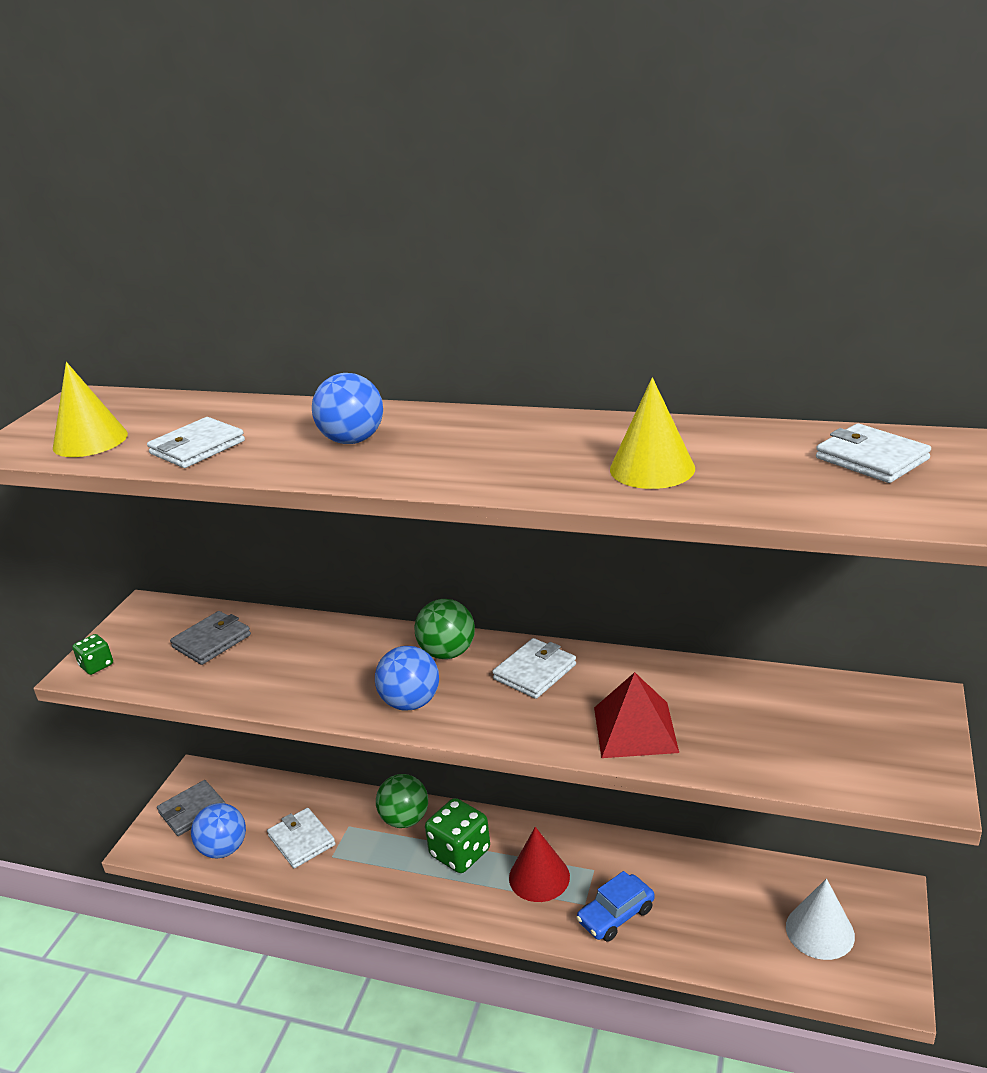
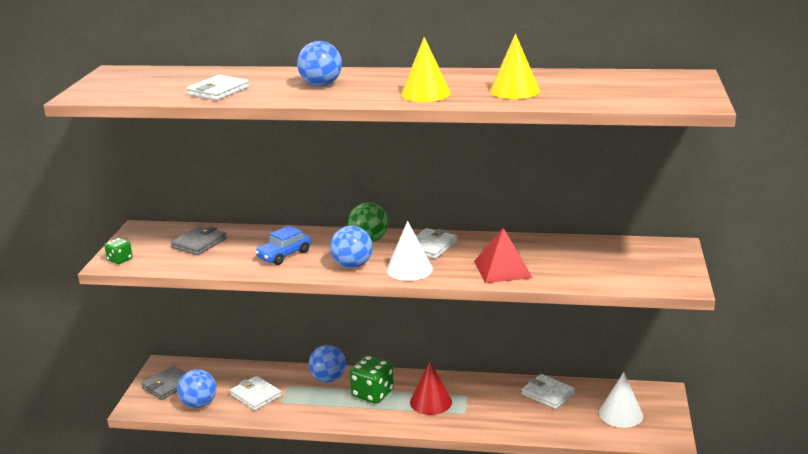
camera: 10 degrees left, 5 degrees down
(90, 440) = (139, 90): yellow cone -> yellow cone (425, 93)
(405, 819) = (328, 379): green ball -> blue ball
(492, 717) = (409, 269): none -> white cone
(616, 915) = (487, 417): blue car -> blue car (284, 255)
(871, 458) = (639, 83): white wallet -> white wallet (548, 394)

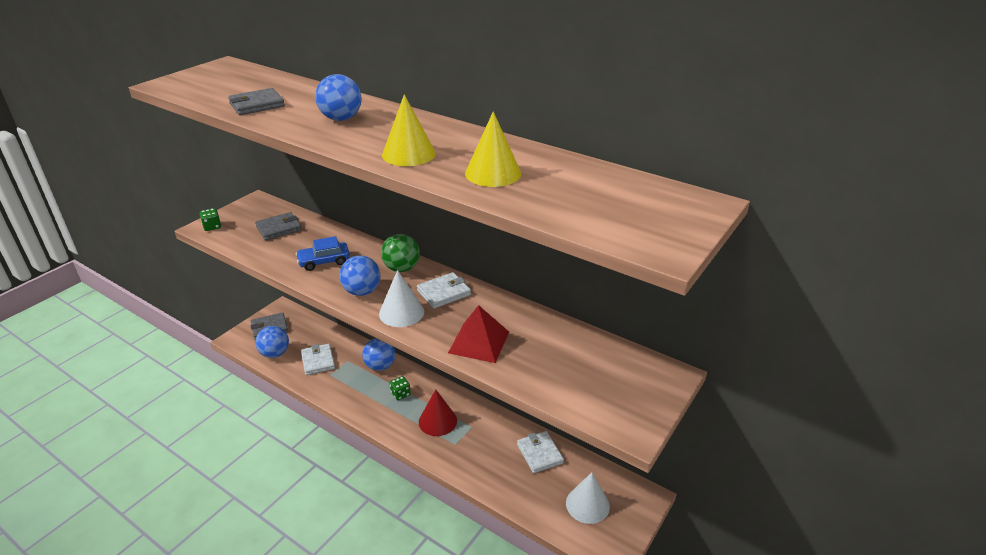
camera: 25 degrees right, 10 degrees up
(218, 91) = (257, 105): white wallet -> grey wallet
(372, 393) = (400, 394): green dice -> green dice, size x0.54

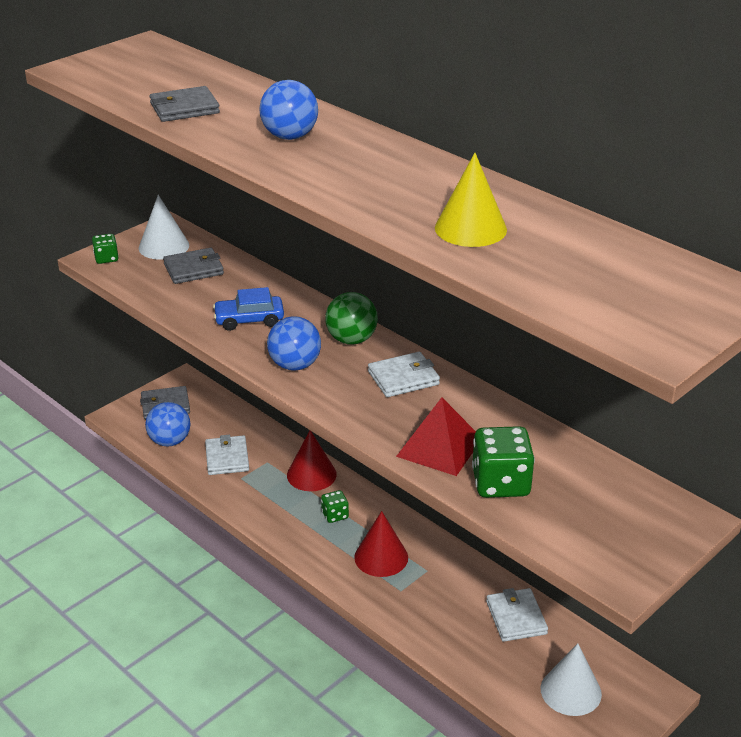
camera: 10 degrees right, 0 degrees up
(380, 366) = (311, 474): blue ball -> red cone
(401, 312) = (343, 398): white cone -> white cone (164, 246)
(408, 154) = (368, 193): yellow cone -> none
(529, 364) = (500, 483): none -> green dice

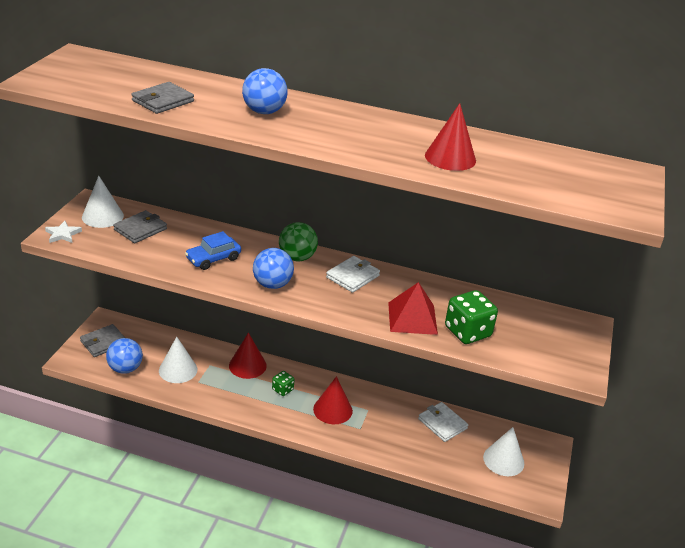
camera: 30 degrees left, 0 degrees up
(106, 258) = (63, 234): green dice -> white star
(227, 458) = (178, 370): white wallet -> white cone
(470, 228) = (450, 158): yellow cone -> red cone

